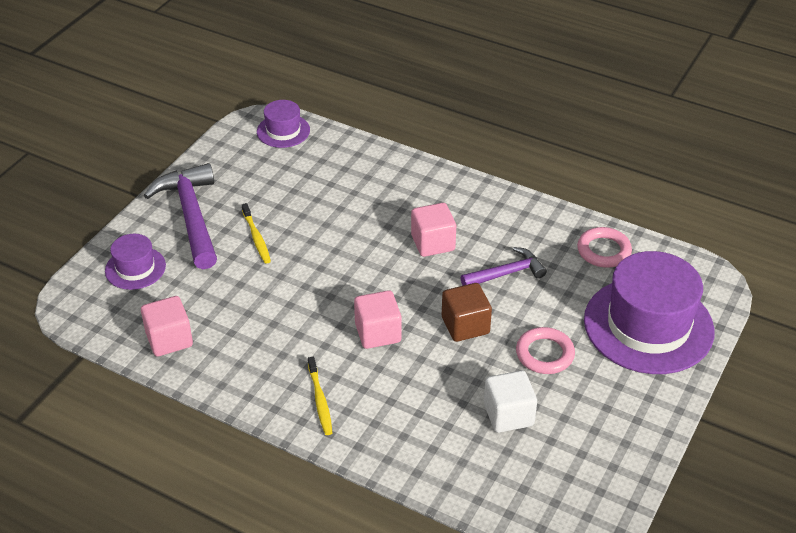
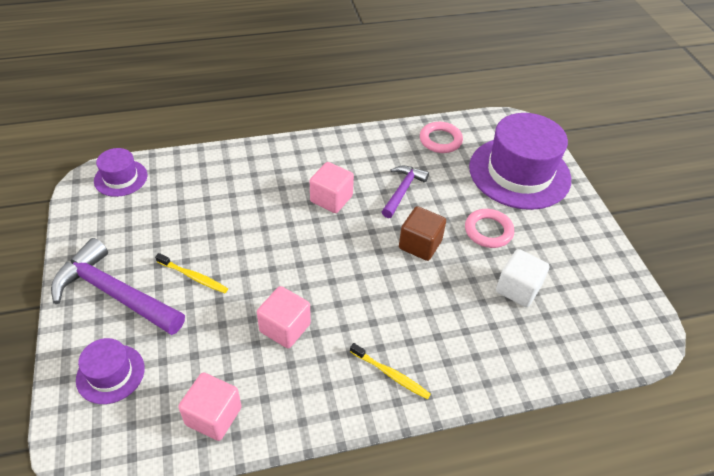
camera: 45 degrees left, 5 degrees up
(378, 333) = (370, 290): pink cube -> pink cube (285, 328)

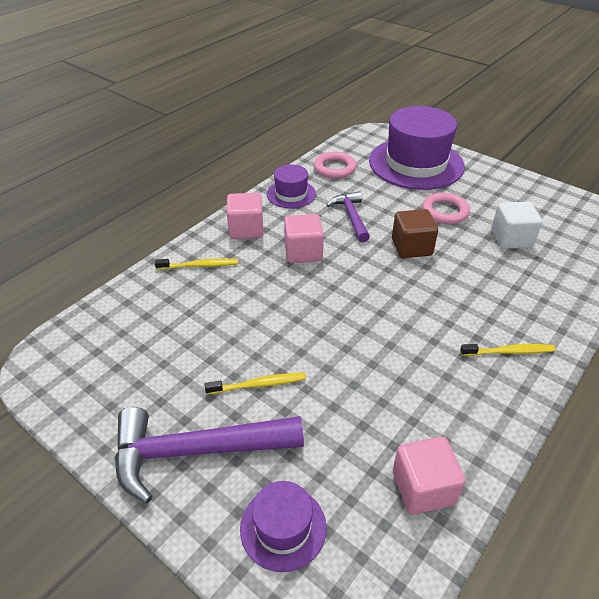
camera: 35 degrees left, 5 degrees down
(121, 178) = (74, 344): purple hat -> purple hat (291, 194)
(249, 167) = (199, 265): none -> yellow toothbrush
(285, 328) = (390, 372): pink cube -> pink cube (246, 229)

